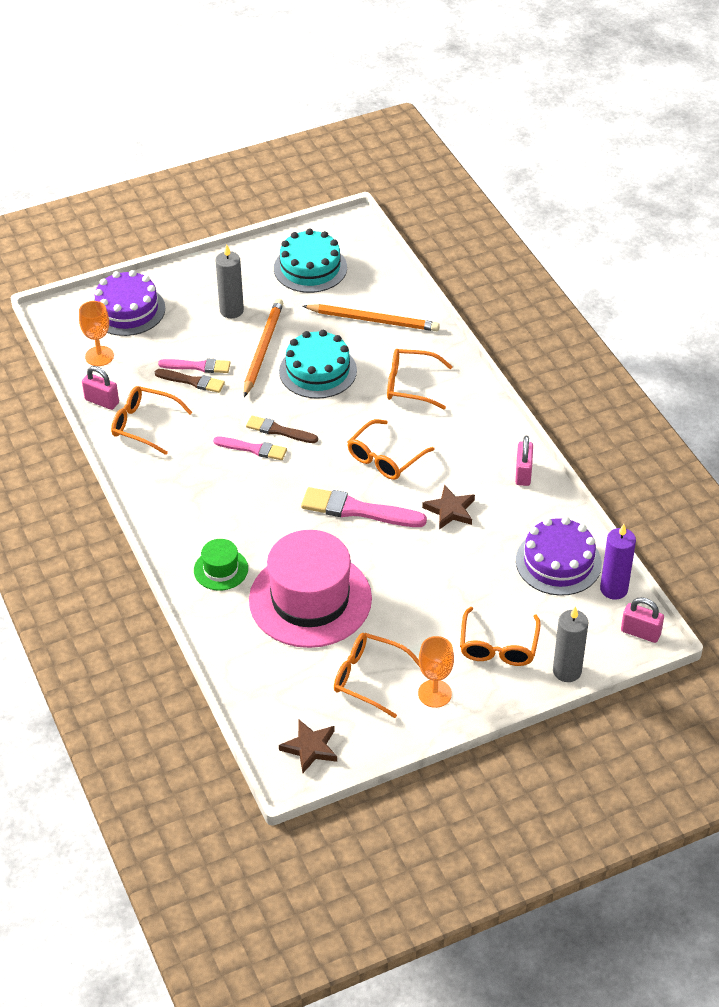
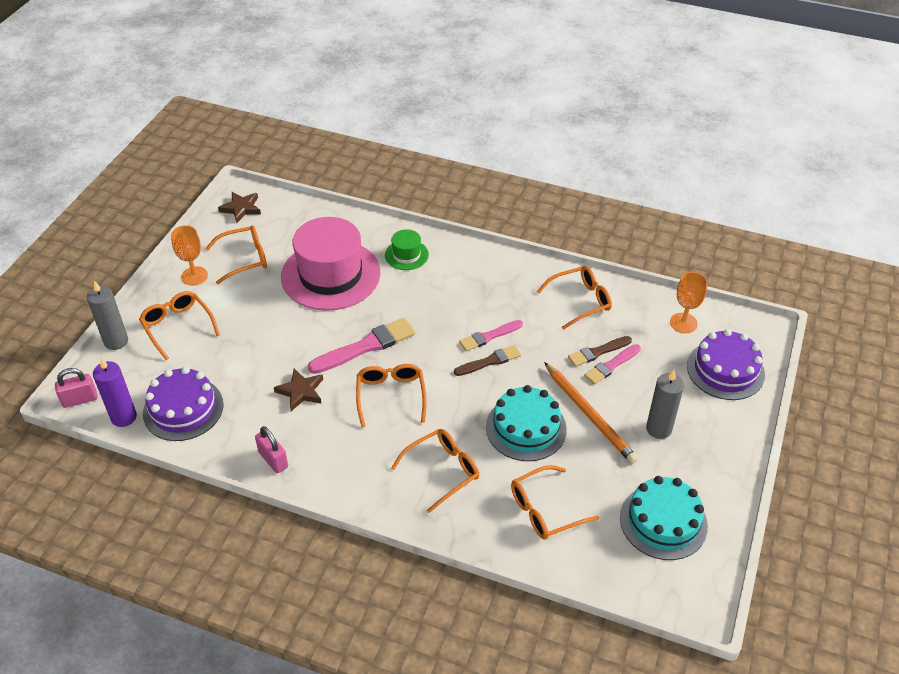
camera: 135 degrees right, 0 degrees up
(102, 401) = (630, 296): pink padlock -> none
(373, 320) = (545, 510): orange pencil -> orange glasses

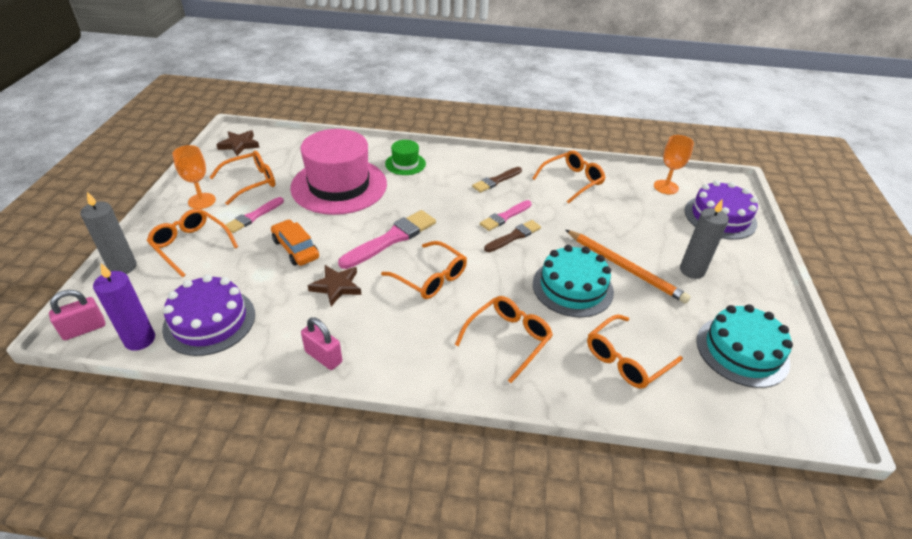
camera: 15 degrees left, 5 degrees down
(272, 344) = (296, 249): none -> orange car
(391, 396) = (430, 278): orange glasses -> orange glasses turned 150 degrees clockwise
(597, 352) = (606, 217): brown brush -> brown brush (496, 181)
(611, 365) = (623, 226): pink brush -> pink brush (253, 216)

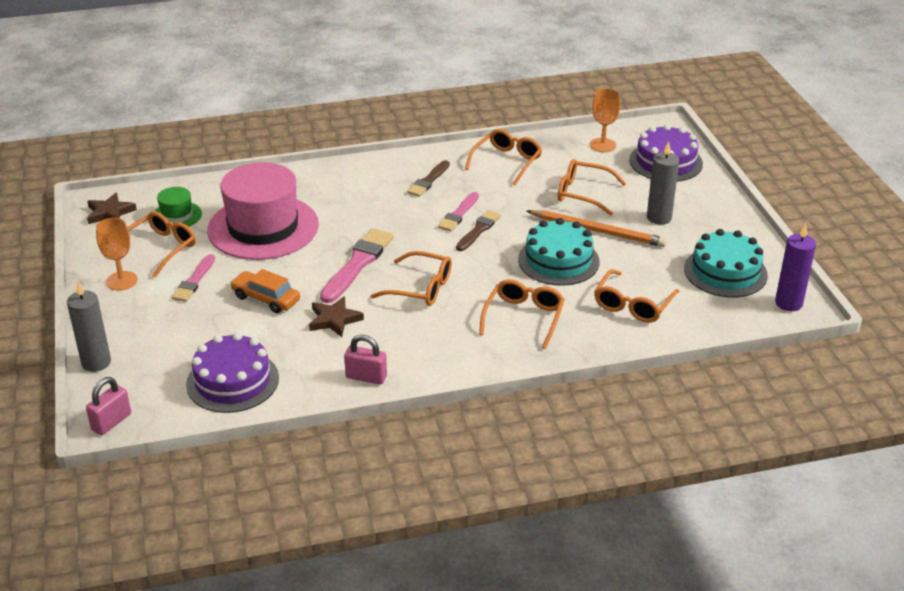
camera: 20 degrees left, 5 degrees down
(140, 339) = (177, 414): purple candle -> purple candle (788, 303)
(191, 245) = (151, 325): orange glasses -> orange glasses (583, 193)
(405, 164) = (319, 187): green hat -> green hat (177, 215)

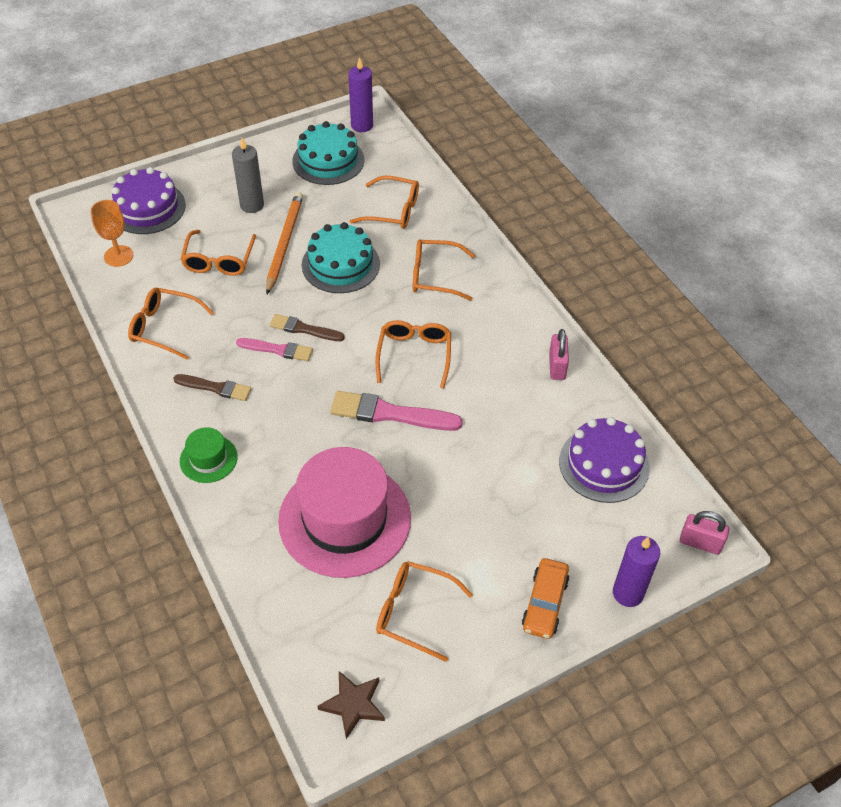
camera: 105 degrees left, 15 degrees up
(96, 362) = (628, 593): grey candle -> purple candle
(121, 281) = (487, 628): orange goblet -> none
(177, 215) = (341, 621): green hat -> green hat (208, 459)
(194, 281) = (464, 553): pink brush -> none
(266, 298) = (472, 476): orange car -> orange car (544, 603)
(334, 319) = (486, 410): brown star -> none

